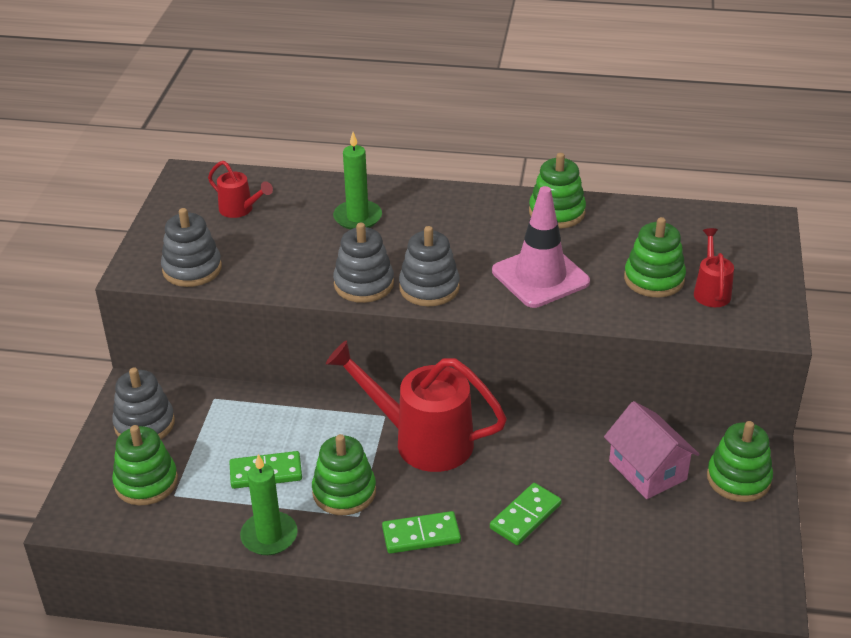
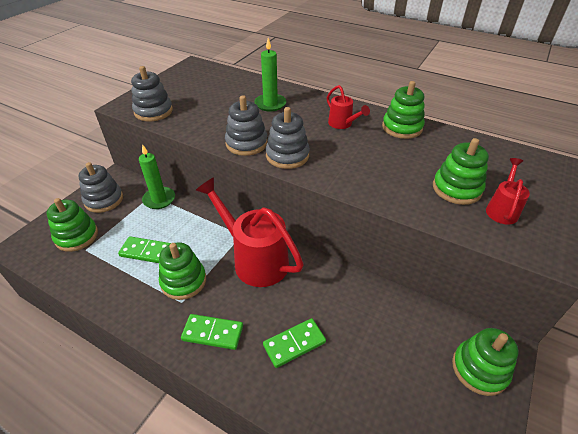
camera: 20 degrees right, 5 degrees up
(240, 210) = (206, 86): red watering can -> red watering can (342, 124)
(269, 536) = (117, 298): green candle -> green candle (159, 199)
(540, 277) = (369, 166): pink traffic cone -> none
(647, 470) = (405, 335): pink house -> none

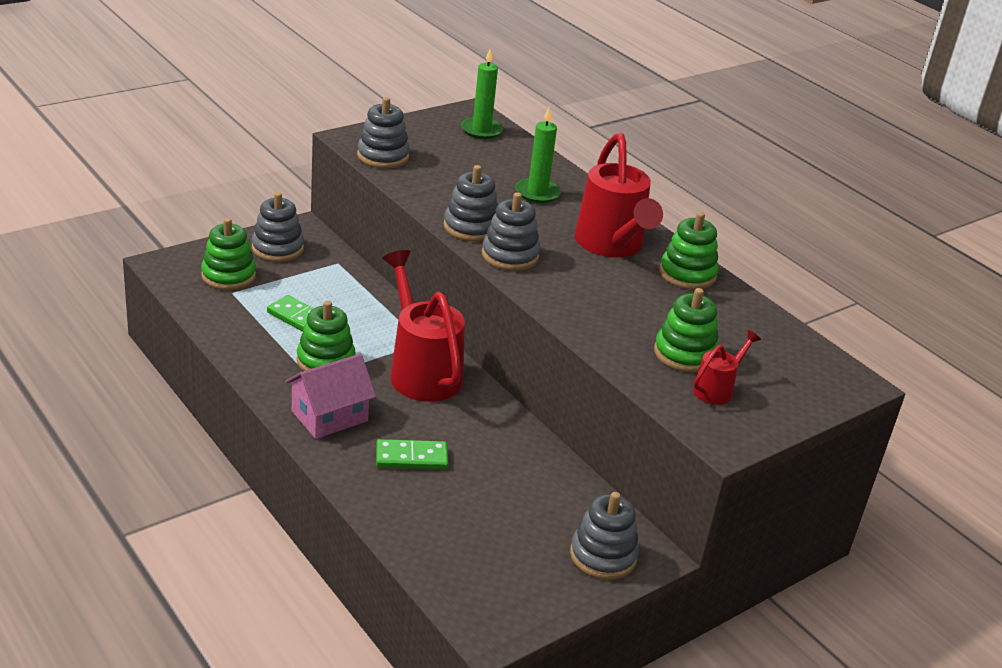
camera: 20 degrees right, 10 degrees down
(159, 199) = (345, 270): green candle -> green candle (481, 130)
(212, 333) = (329, 416): green domino -> pink house
(342, 124) = (611, 245): red watering can -> red watering can, size x2.05
(479, 369) = (603, 555): green stacking toy -> grey stacking toy

